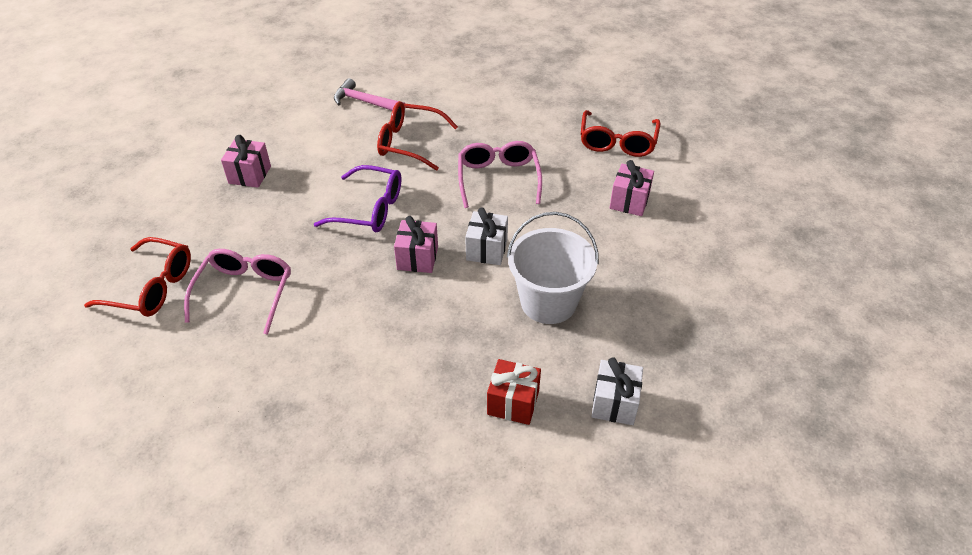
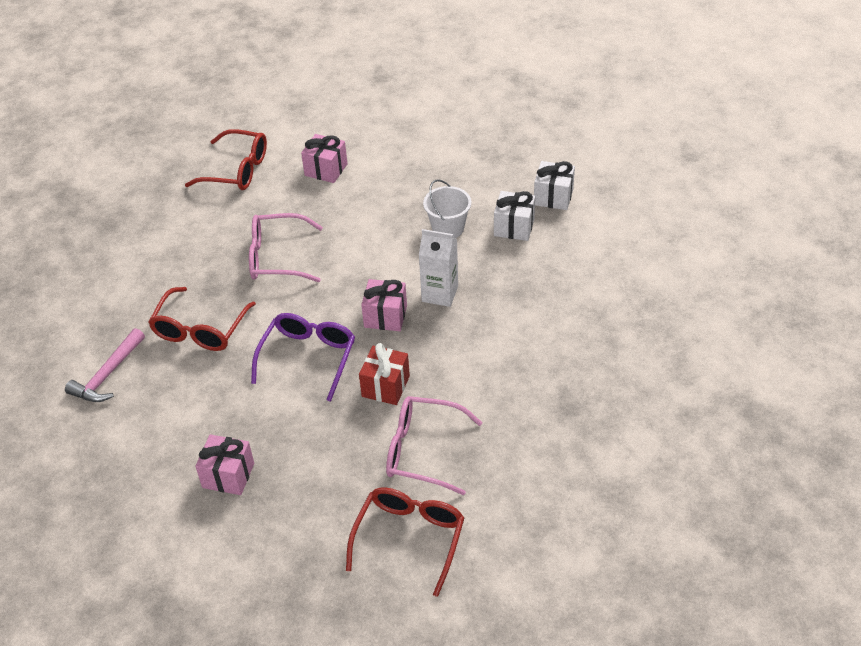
camera: 85 degrees left, 0 degrees up
(447, 298) = (440, 293): none -> white carton
(487, 250) = (379, 267): white gift -> white gift (514, 227)
(513, 402) = (554, 253): red gift -> red gift (385, 386)
(548, 302) = (448, 228): white bucket -> white bucket, size x0.63

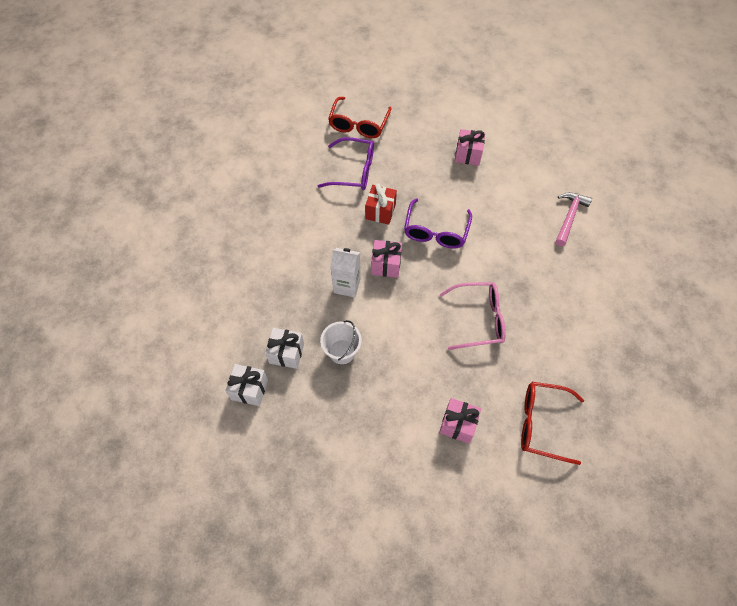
camera: 175 degrees right, 15 degrees up
(200, 330) = (518, 252): red glasses -> none
(422, 451) = (354, 171): pink glasses -> purple glasses

